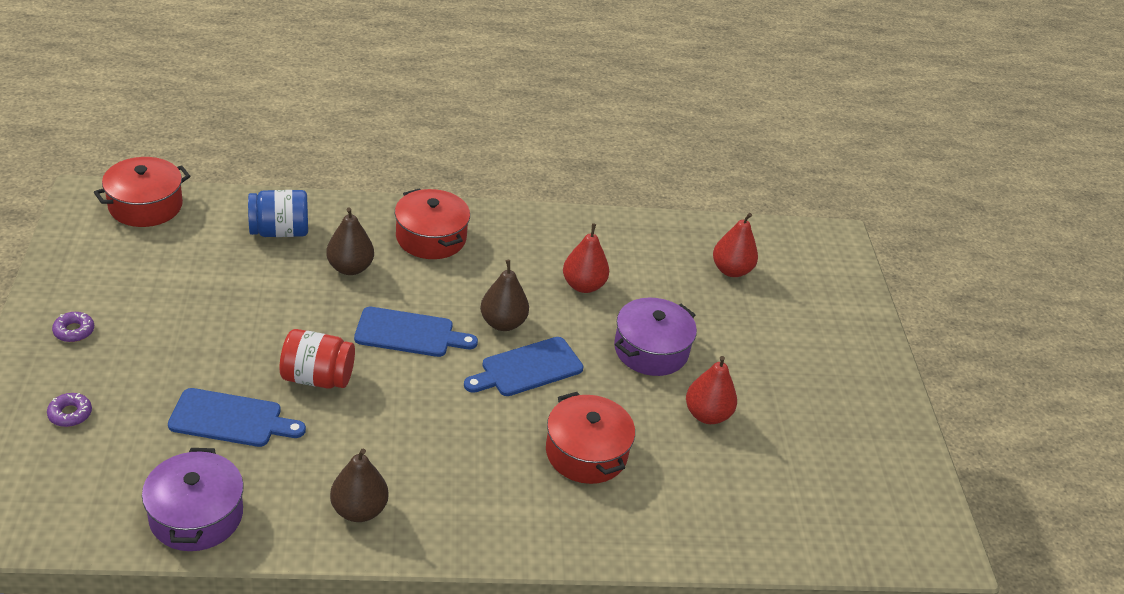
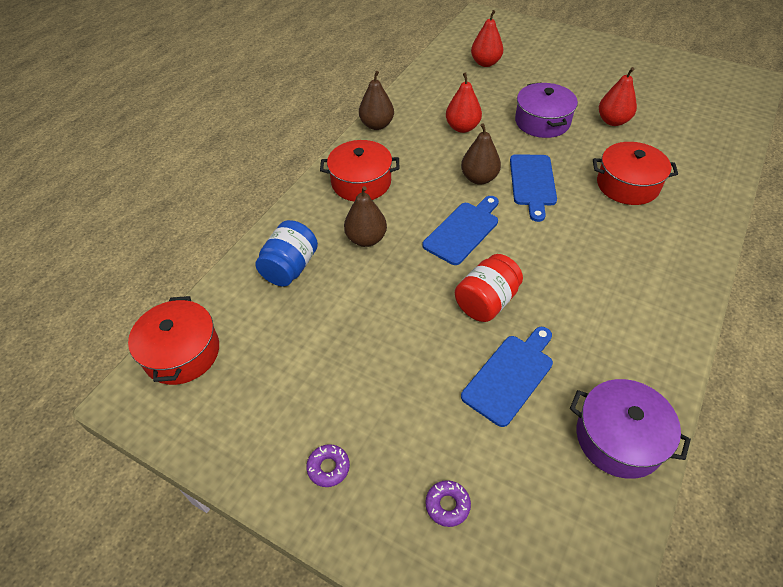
camera: 50 degrees left, 10 degrees up
(359, 510) = (645, 325): brown pear -> brown pear (377, 125)

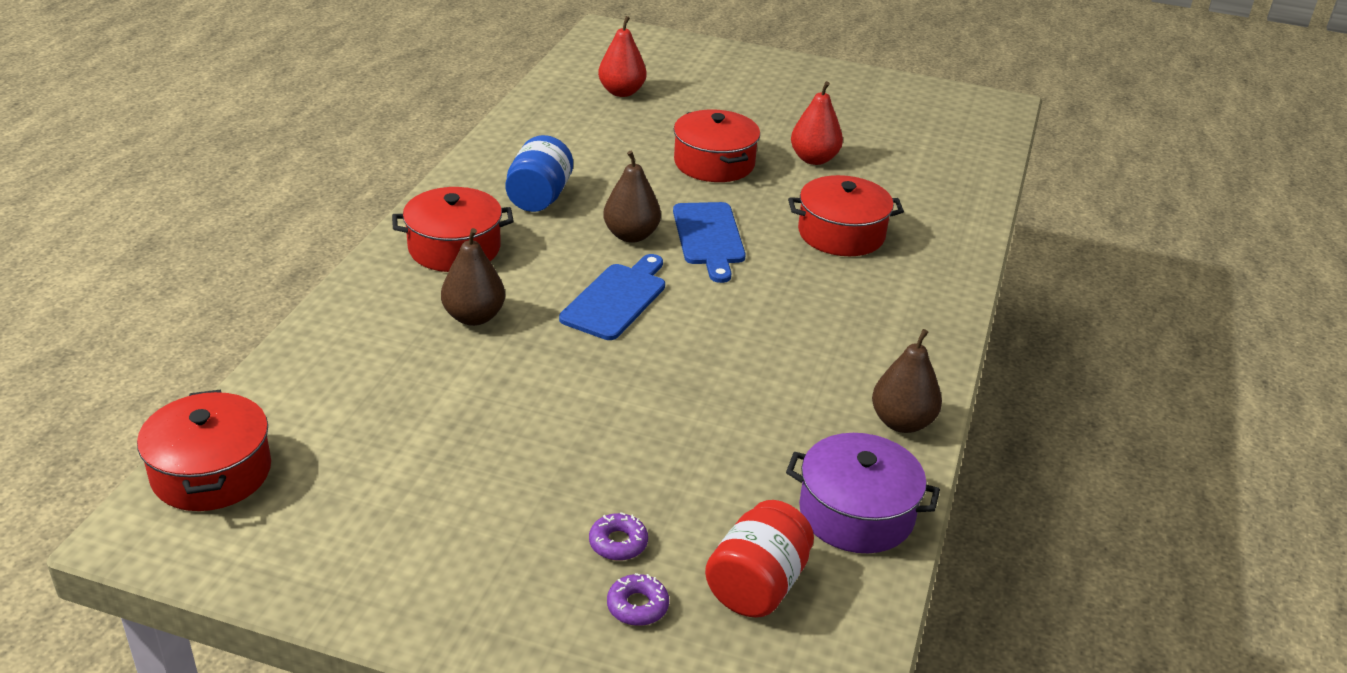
camera: 15 degrees left, 15 degrees down
(290, 268) = (363, 358): blue jar -> blue jar (539, 198)
(328, 467) = (463, 583): purple donut -> purple donut (618, 543)
(377, 125) = (467, 175): brown pear -> brown pear (902, 422)
(462, 127) = (598, 174): red pear -> none
(486, 302) = (660, 379): red jar -> red jar (757, 585)
(510, 376) = (705, 459): blue cutting board -> none
(542, 122) = (714, 163): purple pot -> red pot

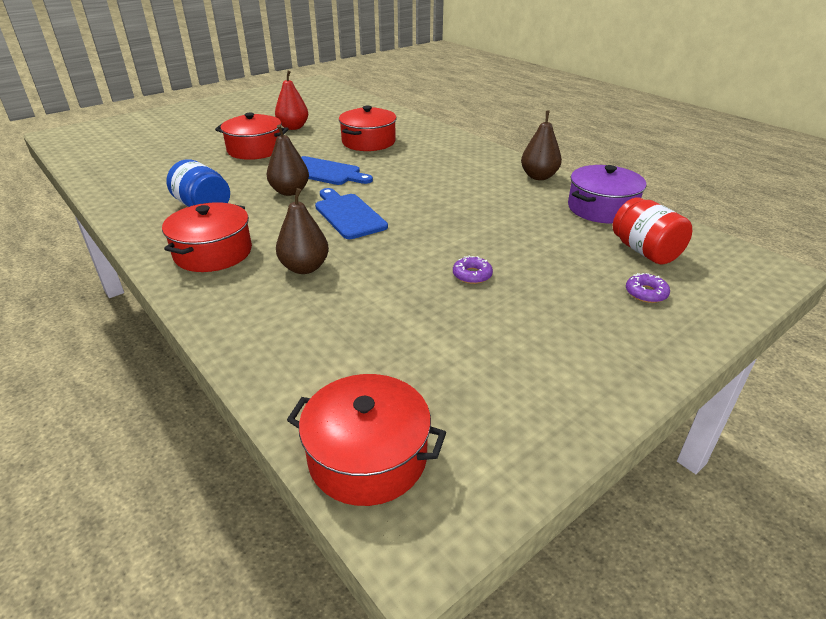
camera: 55 degrees left, 0 degrees up
(618, 543) = (585, 283): purple donut -> purple donut (472, 275)
(621, 92) = (134, 150): red pear -> none

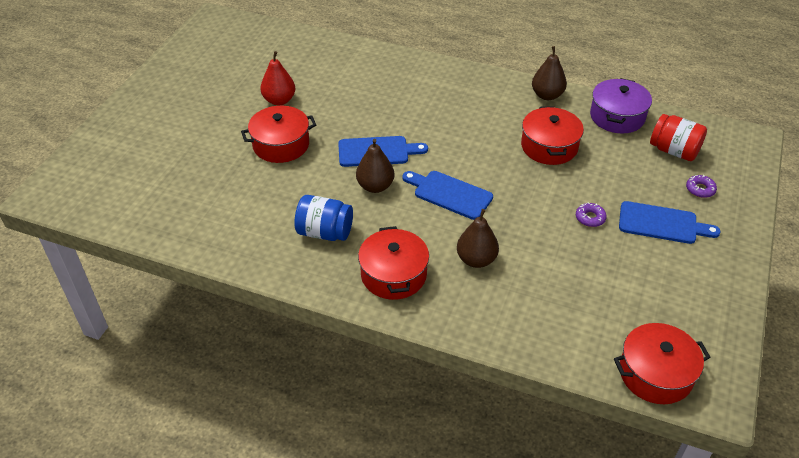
camera: 30 degrees left, 10 degrees up
(368, 142) = (371, 98): red pot -> red pot (549, 146)
(558, 307) = (662, 223): none -> blue cutting board

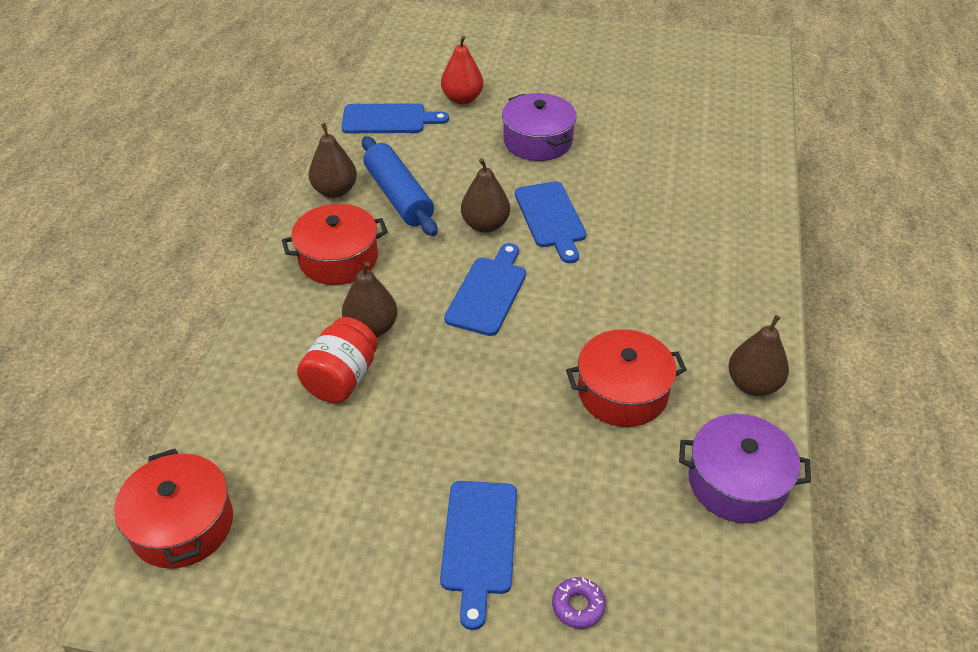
camera: 80 degrees right, 0 degrees up
(211, 230) = (388, 119): none -> blue cutting board
(279, 100) = (619, 126): red pear -> red pear (462, 99)
(281, 145) = (538, 141): red pot -> purple pot
(303, 272) = (335, 191): none -> brown pear
(325, 232) = (398, 196): blue jar -> blue rolling pin
(590, 218) = (473, 447): purple donut -> none
(674, 151) = (672, 569): red jar -> red jar (341, 378)

